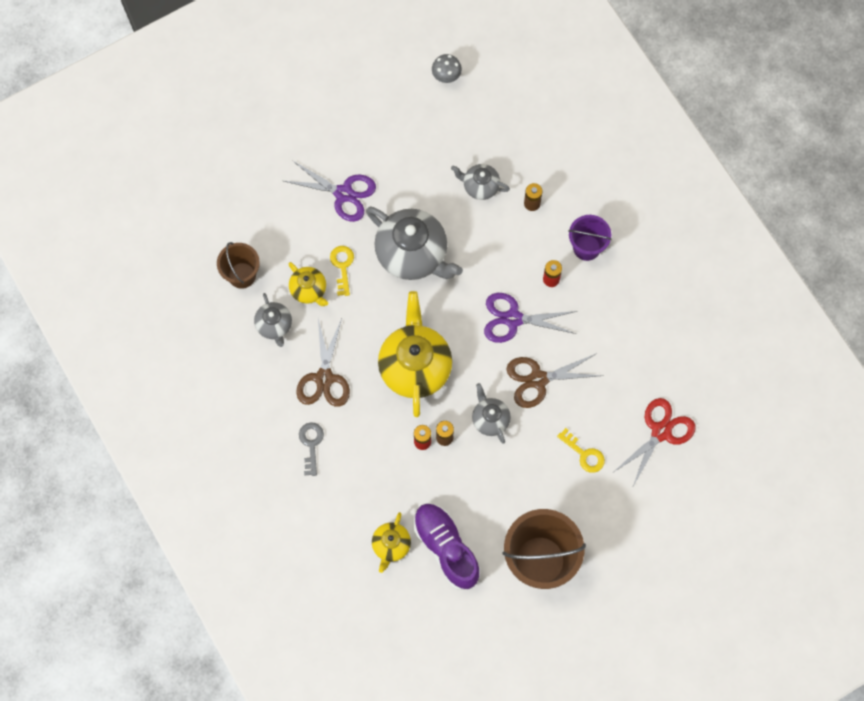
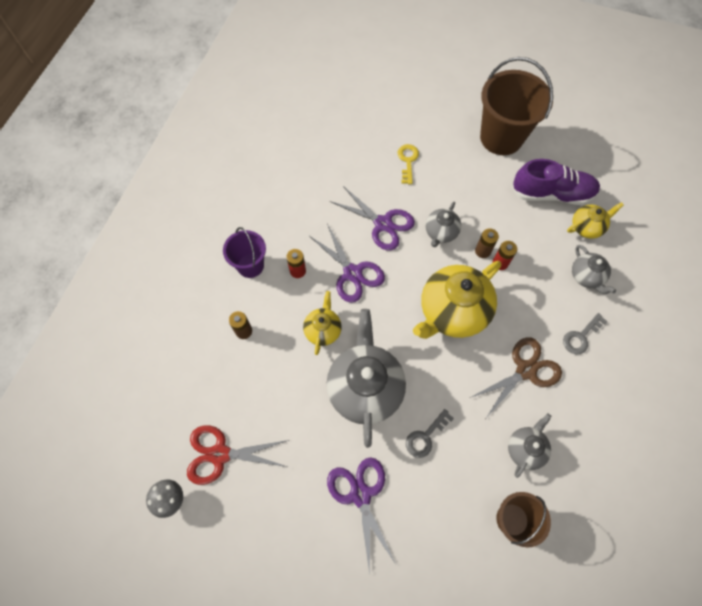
camera: 130 degrees left, 5 degrees down
(309, 290) = (470, 447): yellow teapot -> yellow teapot (323, 330)
(342, 266) = (425, 436): yellow key -> grey key
(446, 548) = (552, 194): purple shoe -> purple shoe turned 105 degrees counterclockwise
(480, 186) = (260, 383): grey teapot -> grey teapot (586, 277)
(538, 379) = (383, 224): brown scissors -> purple scissors
(661, 432) = (350, 130): red scissors -> red scissors (220, 454)

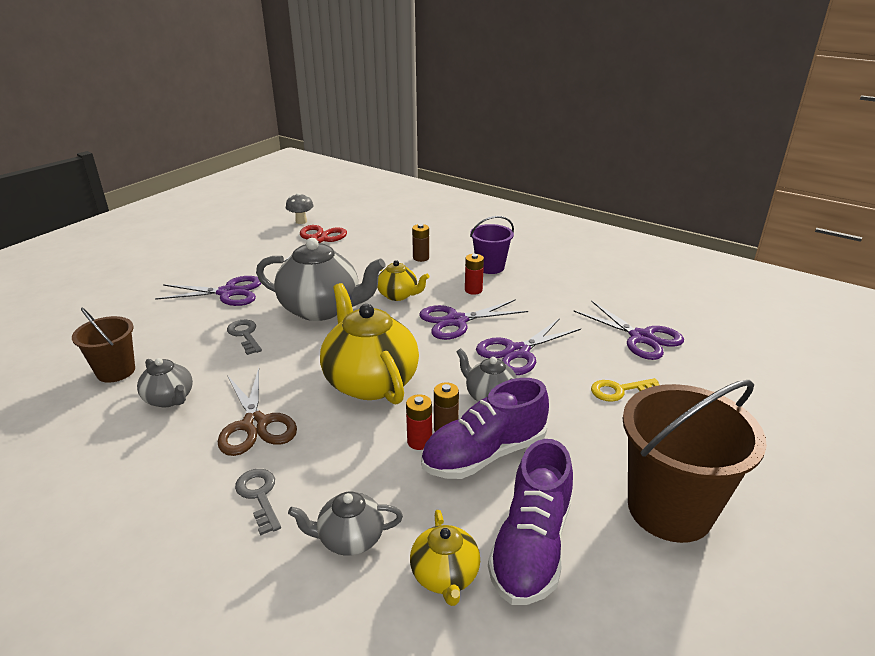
camera: 105 degrees right, 35 degrees down
(339, 150) = (641, 337): none -> purple scissors
(407, 161) = (619, 390): yellow key -> yellow key turned 150 degrees clockwise
(496, 226) = (484, 454): none -> purple shoe

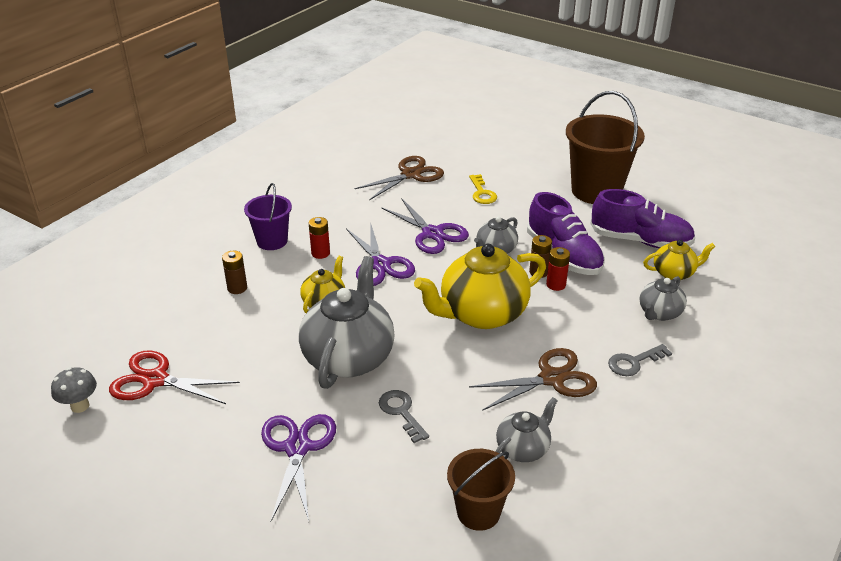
camera: 90 degrees left, 5 degrees up
(245, 335) = (401, 412): grey key -> grey key turned 90 degrees clockwise
(350, 539) = (659, 313): grey teapot -> grey teapot turned 45 degrees clockwise
(641, 337) = (411, 175): purple scissors -> brown scissors

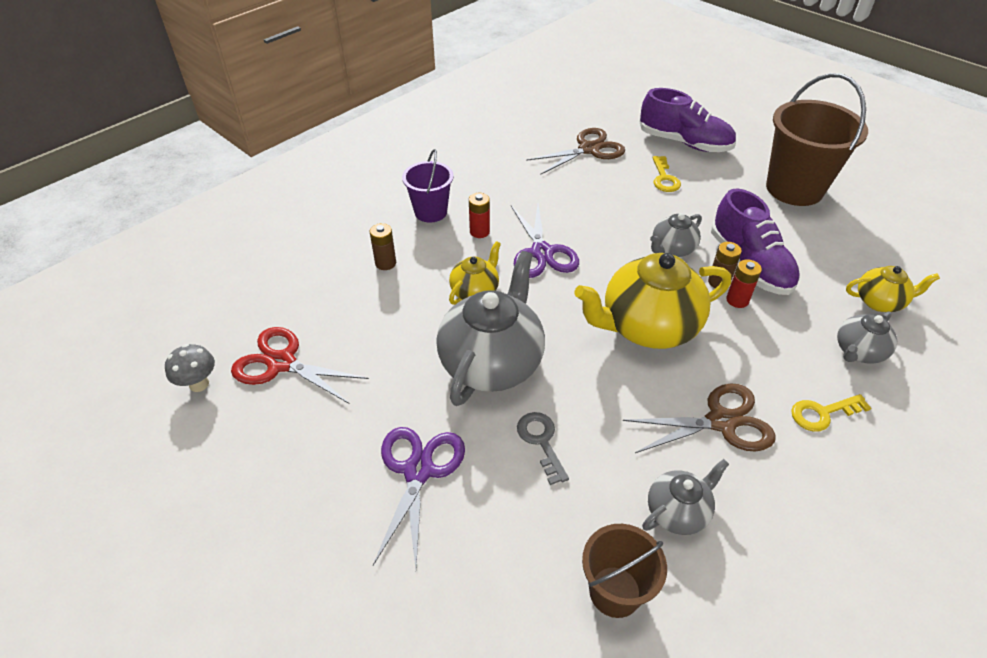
camera: 10 degrees right, 10 degrees up
(432, 234) = (603, 221): purple scissors -> none
(634, 362) = (823, 413): grey key -> yellow key
(640, 241) = (841, 256): purple shoe -> purple shoe (684, 143)

